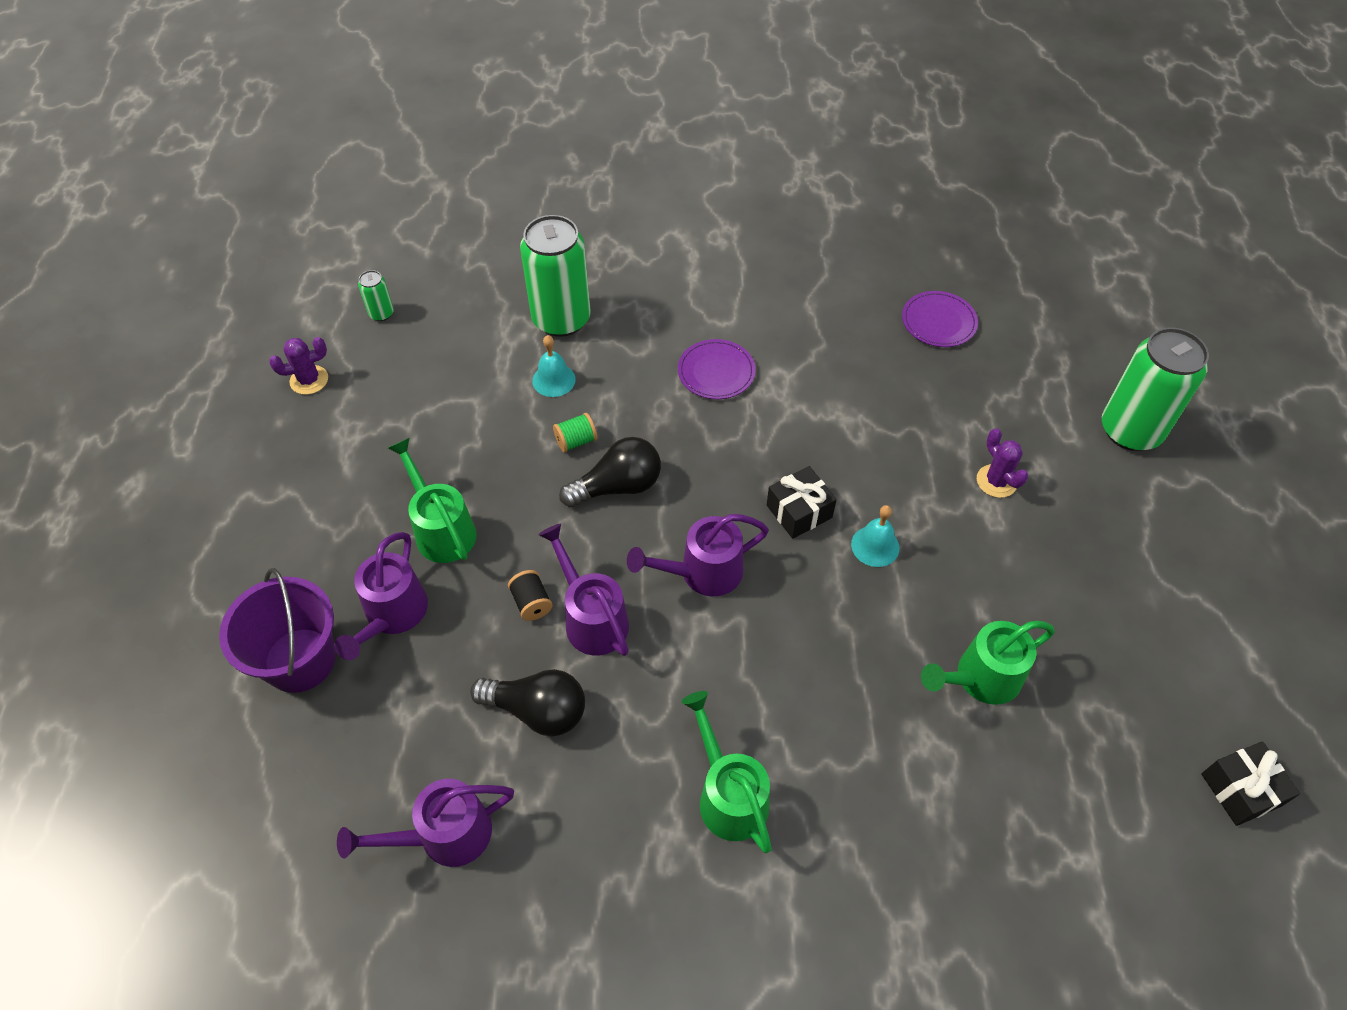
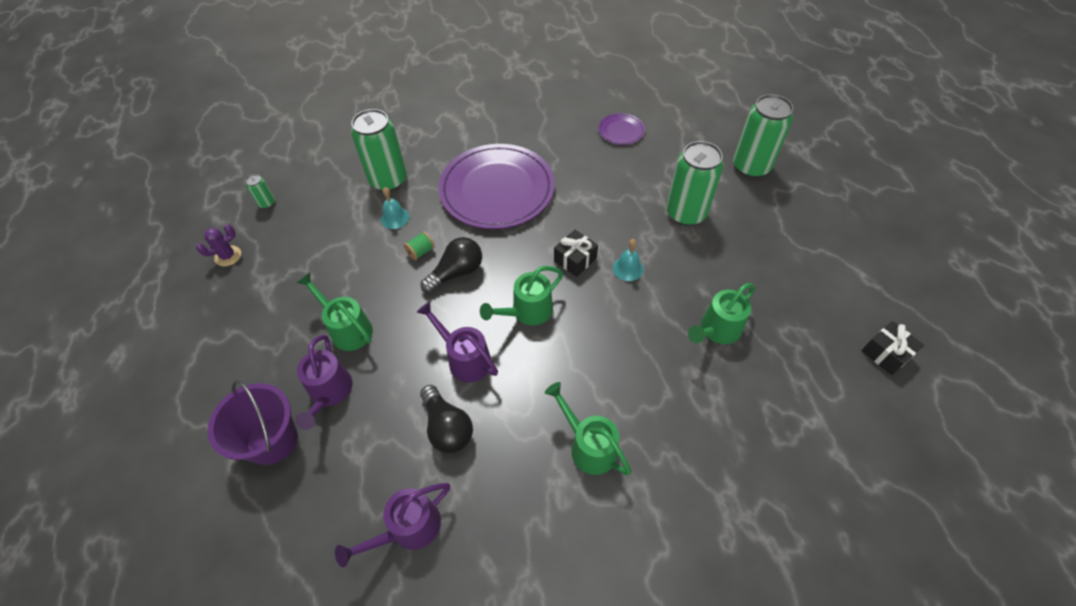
camera: 15 degrees left, 0 degrees up
(531, 603) = (422, 359): black spool -> none
(538, 710) = (447, 427): black light bulb -> black light bulb turned 60 degrees clockwise
(702, 573) = (527, 312): purple watering can -> green watering can
(716, 372) = (497, 189): purple plate -> purple plate, size x2.31
(996, 481) = (686, 213): purple cactus -> green can

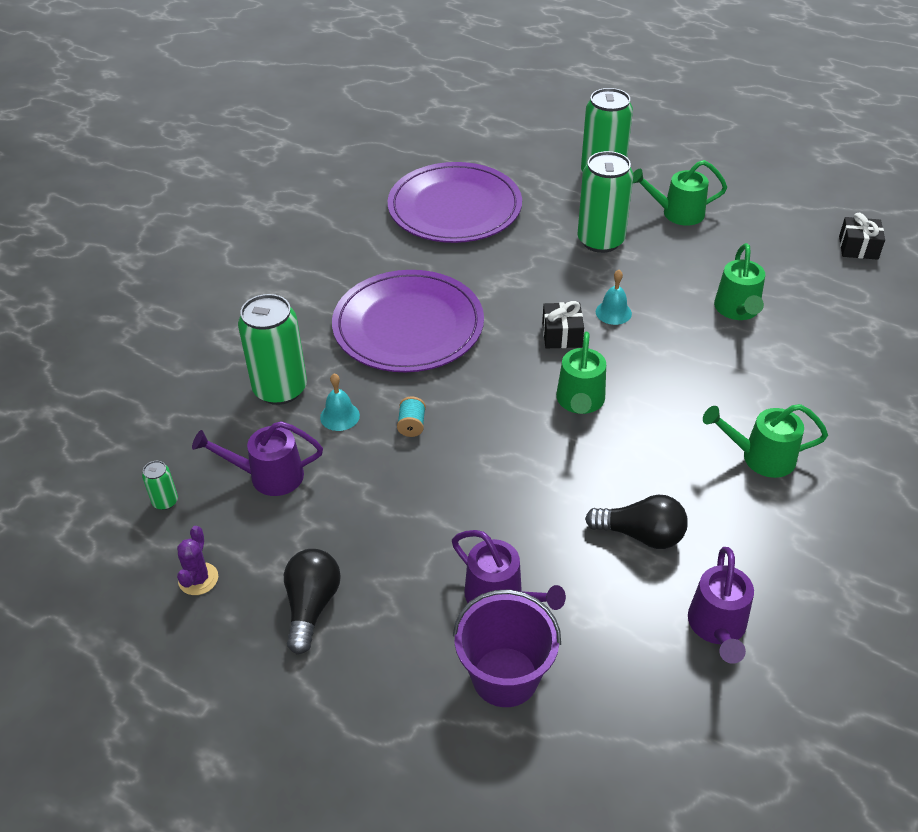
camera: 45 degrees left, 10 degrees down
(347, 328) = (436, 537): green watering can -> green watering can (676, 213)
(421, 252) = (412, 425): green spool -> turquoise spool
(456, 272) = (472, 417): black light bulb -> black light bulb (311, 606)
(464, 358) = (579, 475): purple watering can -> purple watering can (267, 476)
(621, 131) = (454, 208): purple plate -> purple plate, size x2.31

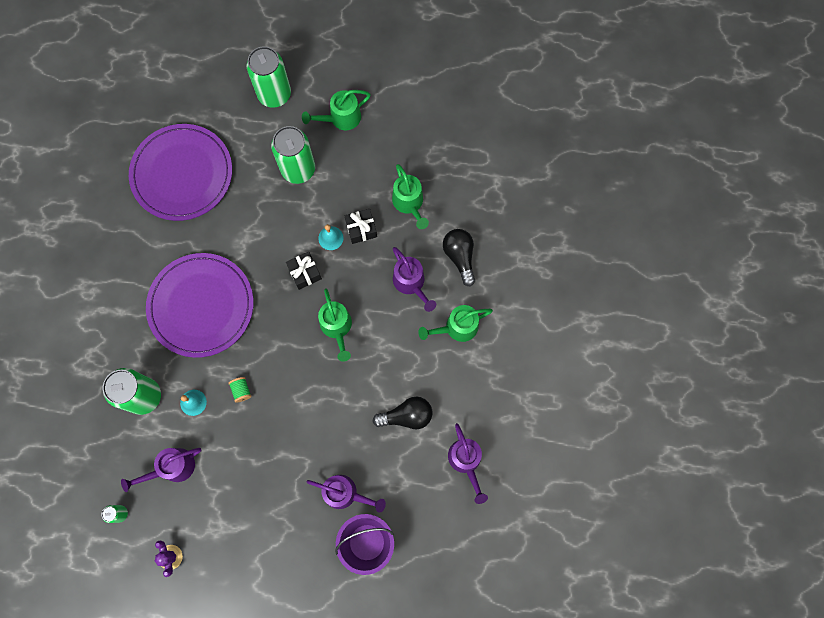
camera: 25 degrees left, 30 degrees up
(311, 606) = (244, 545): black light bulb -> black light bulb (459, 257)
(412, 425) = (241, 390): turquoise spool -> green spool
(708, 389) = (411, 284): none -> purple watering can
(858, 248) = (471, 108): black gift -> black gift (361, 229)

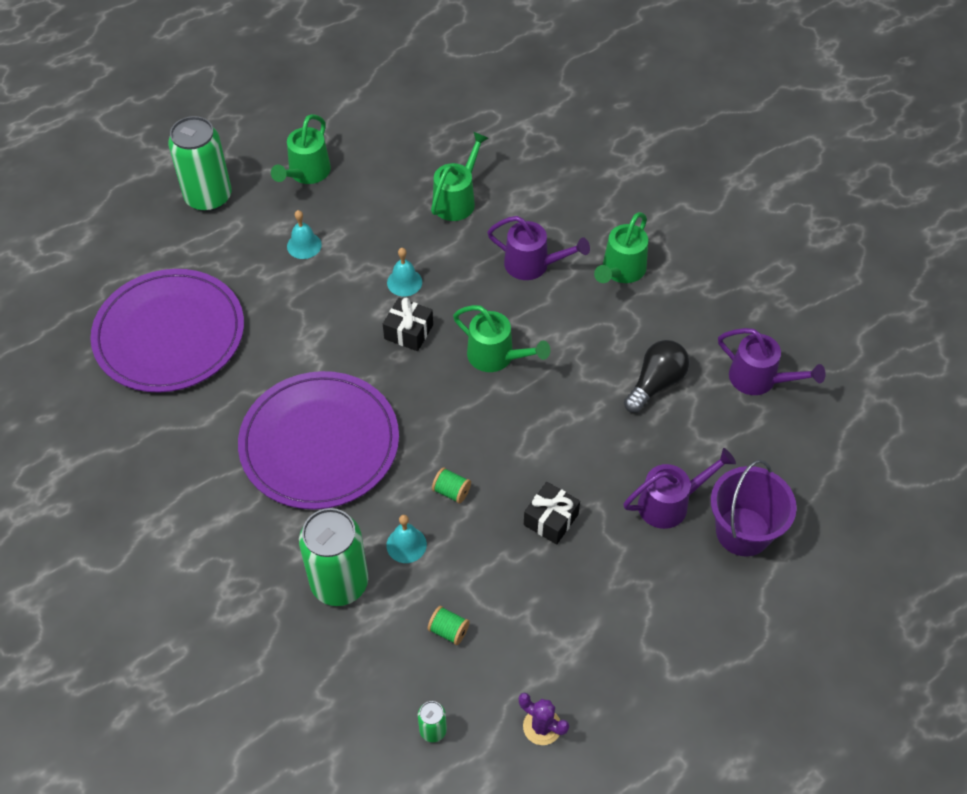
camera: 40 degrees left, 20 degrees down
(172, 468) = (448, 630): purple watering can -> green spool
(298, 169) = (304, 245): green can -> turquoise bell
(361, 229) = (429, 253): black gift -> black gift (551, 519)
(409, 204) = (457, 199): green watering can -> green watering can turned 90 degrees counterclockwise
(459, 257) = (558, 210): black light bulb -> none

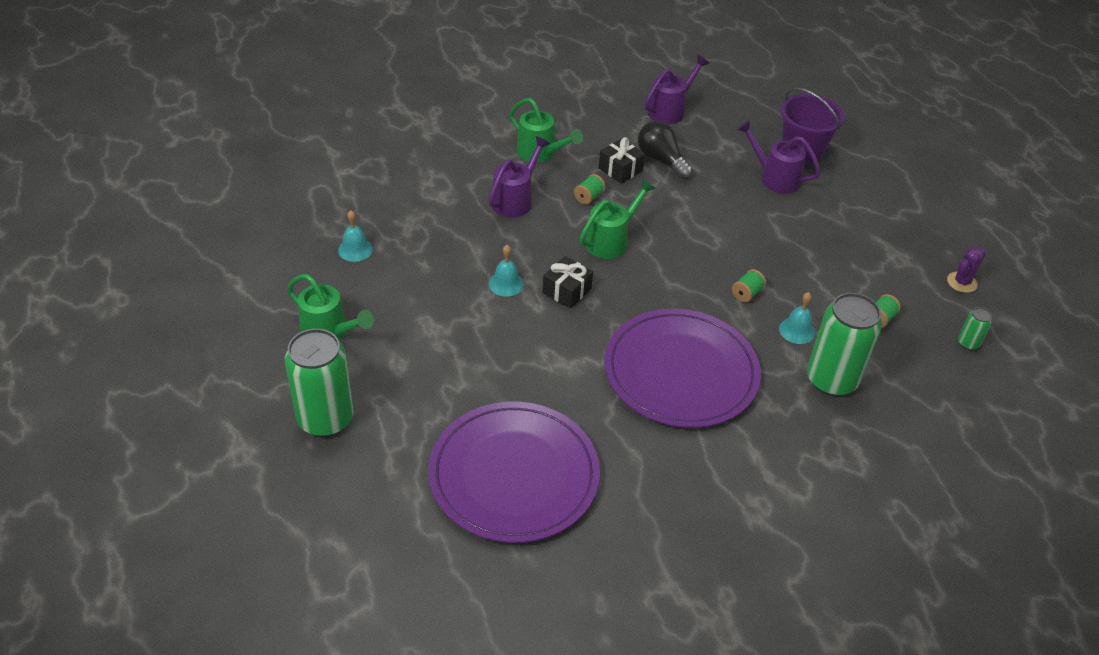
camera: 80 degrees left, 10 degrees down
(304, 245) = (430, 348): turquoise bell -> turquoise bell (355, 249)
(457, 199) = (417, 231): green watering can -> none
(551, 519) = (781, 242): black gift -> black gift (620, 170)
(561, 326) = (588, 197): none -> green spool
(671, 503) = (774, 177): purple watering can -> purple watering can turned 45 degrees counterclockwise

